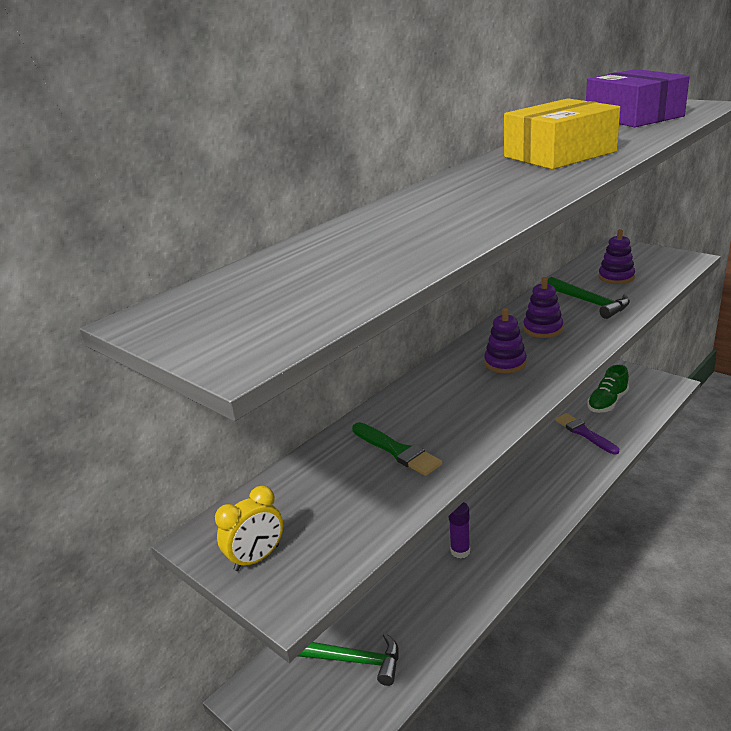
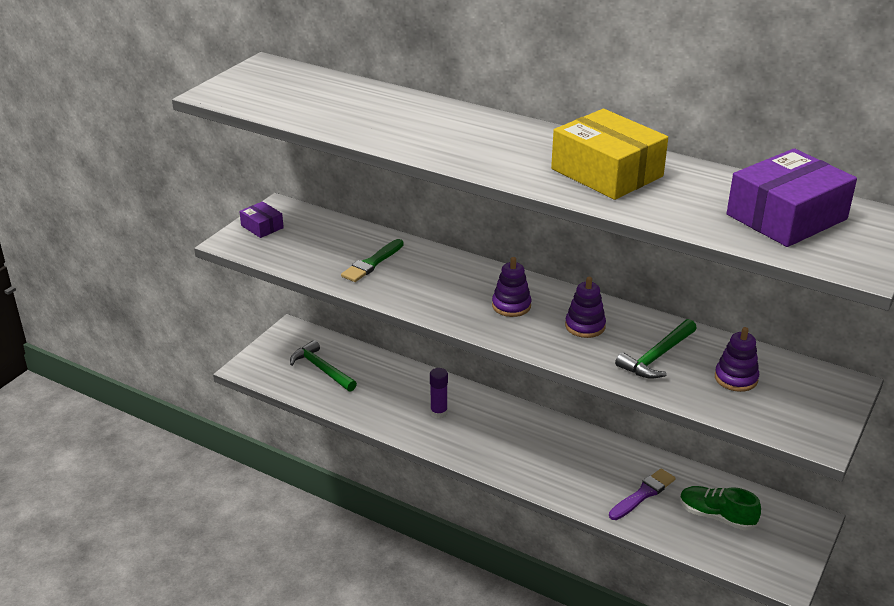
camera: 75 degrees right, 5 degrees up
(257, 558) = (262, 227): yellow clock -> purple box
(351, 660) = (321, 369): green hammer -> green hammer turned 135 degrees clockwise

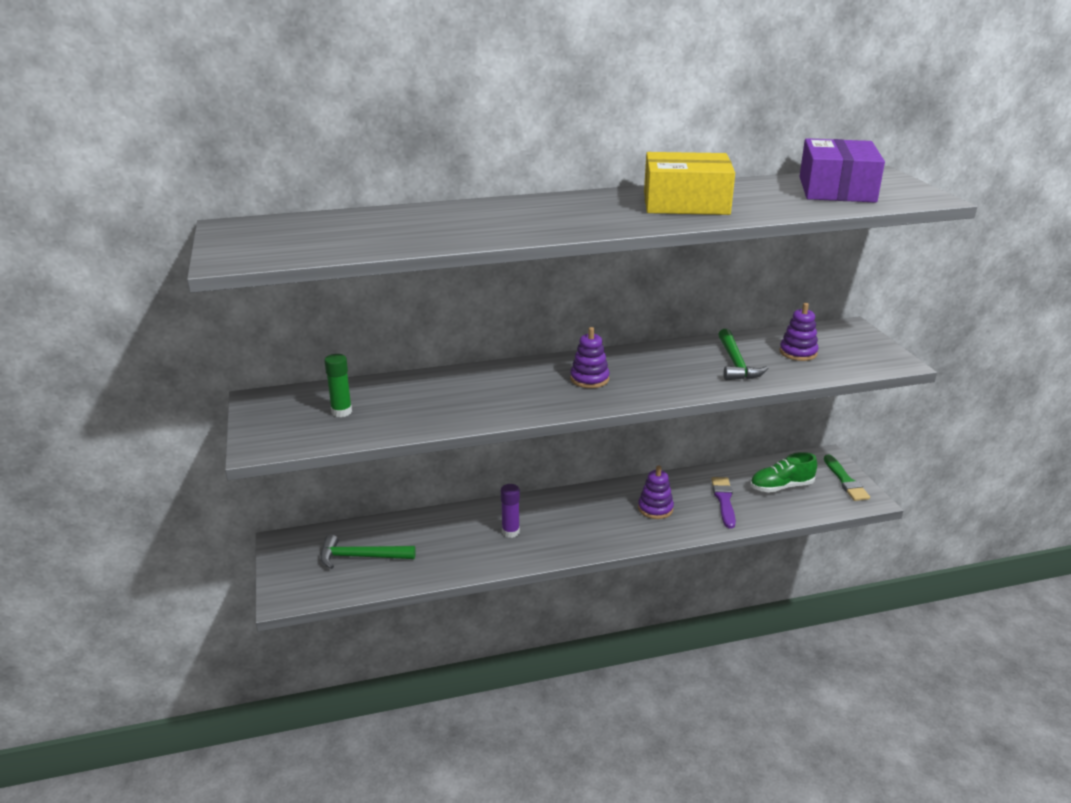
camera: 45 degrees left, 5 degrees down
(262, 227) = (269, 421): purple box -> none
(310, 242) = (341, 412): none -> green glue stick
(372, 263) = (427, 401): green brush -> green brush (845, 481)
(585, 326) = (660, 367): purple stacking toy -> purple stacking toy (655, 509)

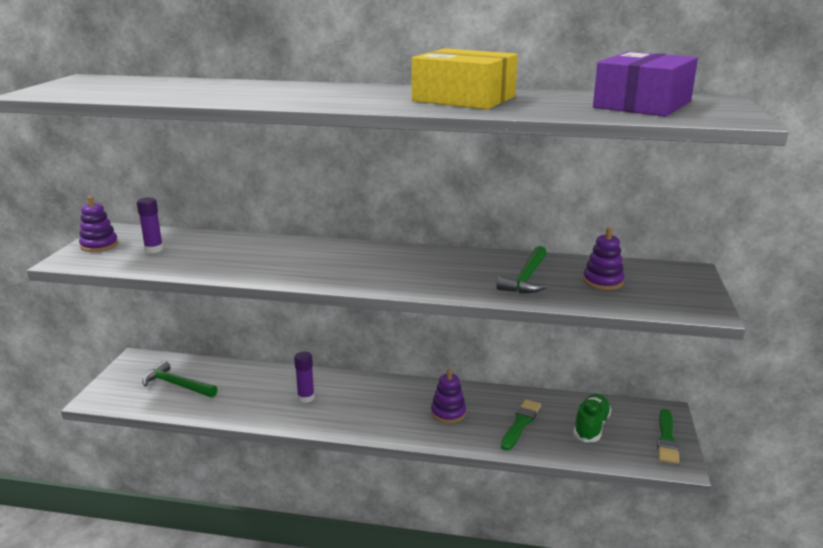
camera: 25 degrees right, 5 degrees down
(341, 412) = (154, 249): green glue stick -> purple glue stick
(589, 379) = (374, 265): purple stacking toy -> purple stacking toy (99, 245)
(724, 500) = (520, 423): purple brush -> green brush
(781, 487) = (591, 426): green shoe -> green shoe turned 105 degrees clockwise

